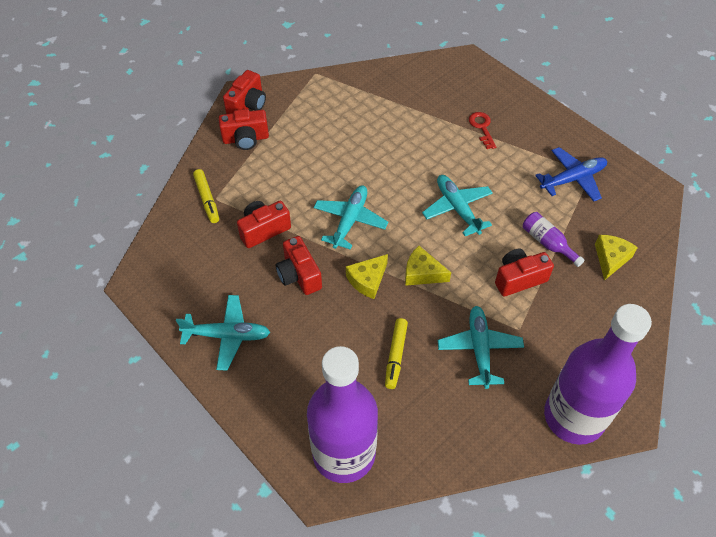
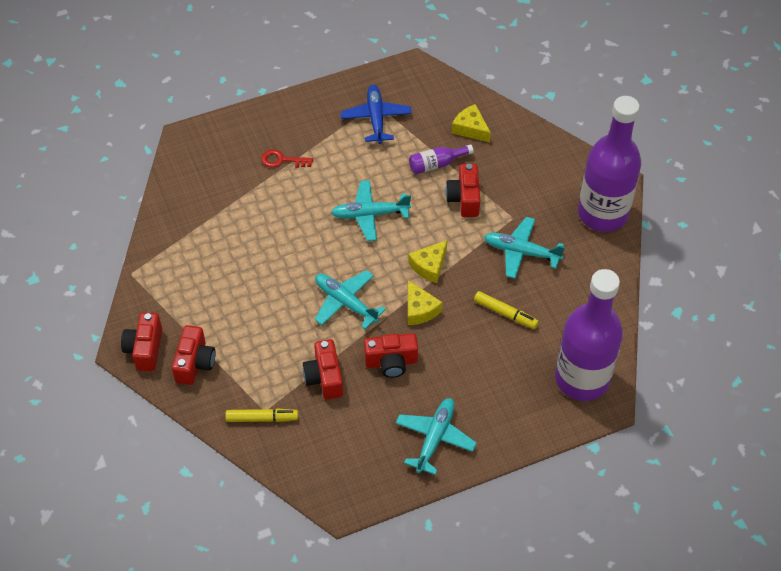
camera: 70 degrees left, 0 degrees up
(247, 105) = (145, 349): red camera -> red camera turned 135 degrees counterclockwise

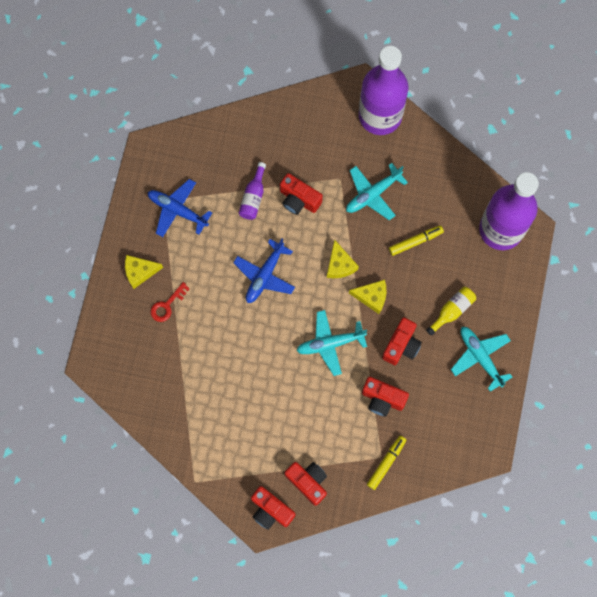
camera: 55 degrees left, 20 degrees up
(369, 214) = (264, 275): turquoise plane -> blue plane
(462, 385) = (452, 311): none -> yellow bottle
(470, 128) = (238, 150): yellow cheese -> yellow cheese (140, 272)

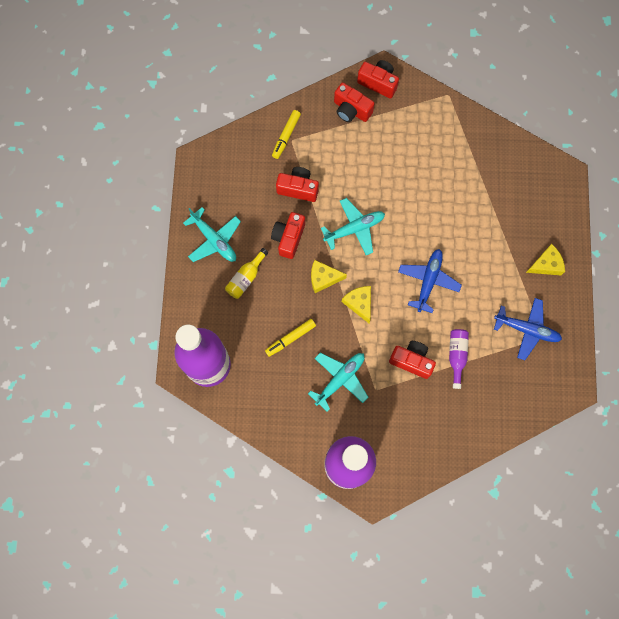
camera: 170 degrees right, 0 degrees up
(167, 305) = (512, 238): red key -> none

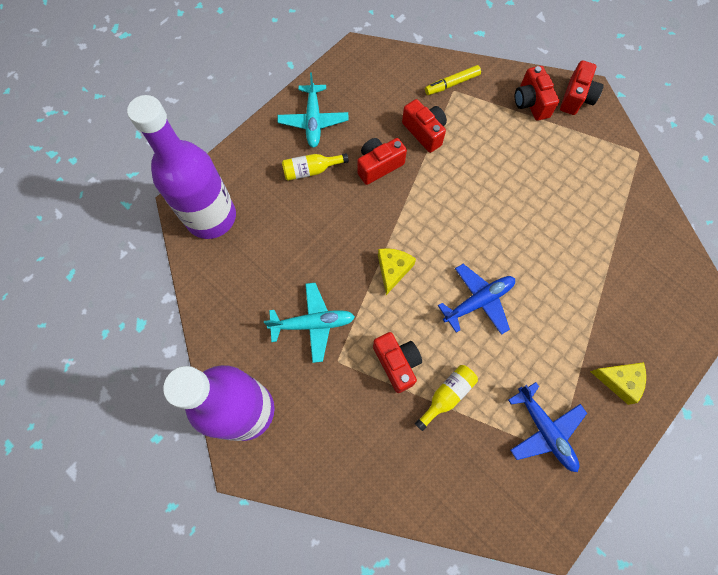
camera: 40 degrees right, 5 degrees down
(290, 338) = (302, 251): yellow marker -> none
(323, 278) = (379, 222): yellow cheese -> none
(354, 229) = (446, 202): turquoise plane -> none
(378, 83) = (576, 98): red camera -> red camera turned 45 degrees clockwise
(456, 356) = (447, 395): purple bottle -> yellow bottle

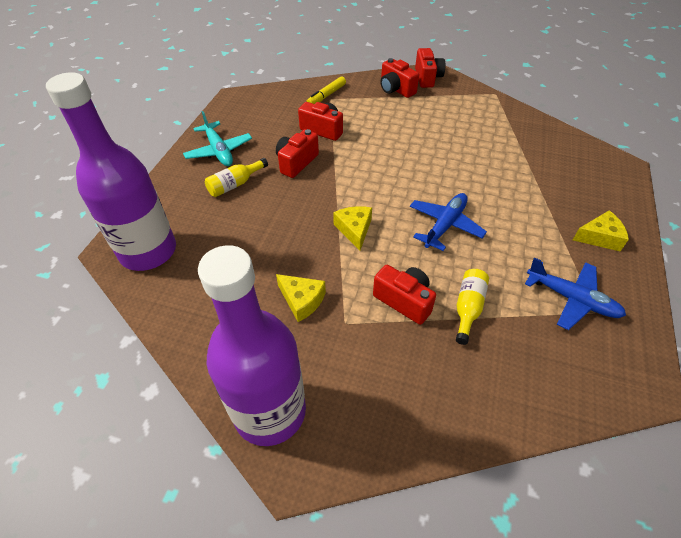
camera: 25 degrees left, 20 degrees down
(313, 324) = (302, 300): turquoise plane -> yellow cheese

